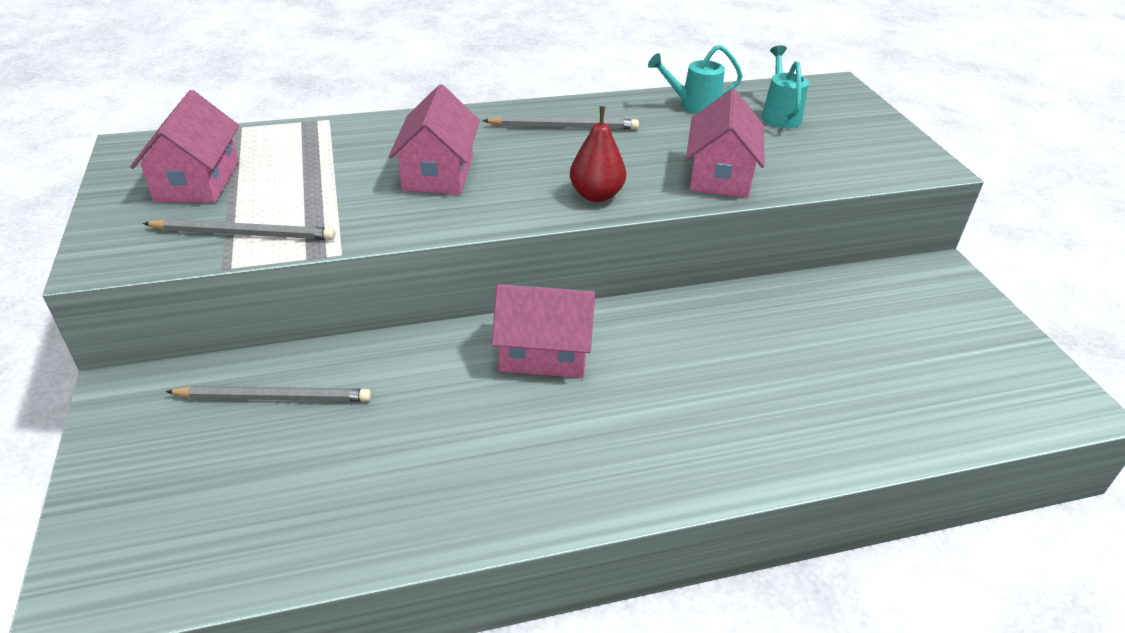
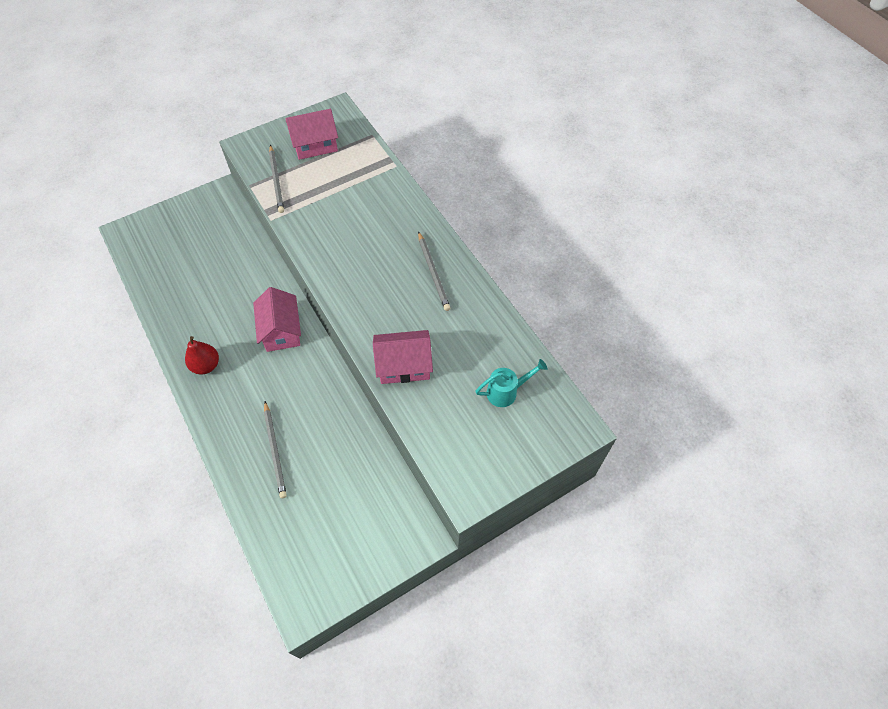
camera: 75 degrees right, 20 degrees up
(275, 397) = (228, 241): grey pencil -> grey pencil (275, 451)
(438, 172) = (356, 231): pink house -> none
(596, 195) = (357, 307): red pear -> red pear (206, 365)
(694, 105) = (497, 337): turquoise watering can -> none

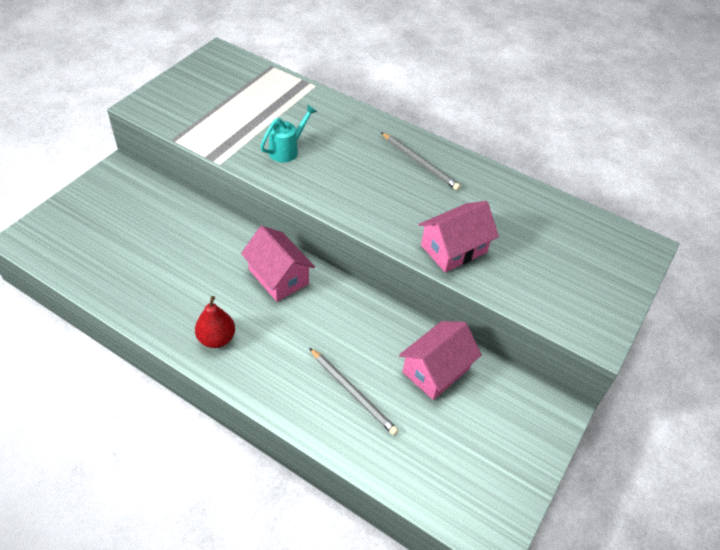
camera: 30 degrees left, 10 degrees down
(276, 180) = (200, 128): grey pencil -> none
(315, 145) = (218, 87): pink house -> pink house (436, 370)
(506, 392) = (562, 239): turquoise watering can -> turquoise watering can (287, 150)

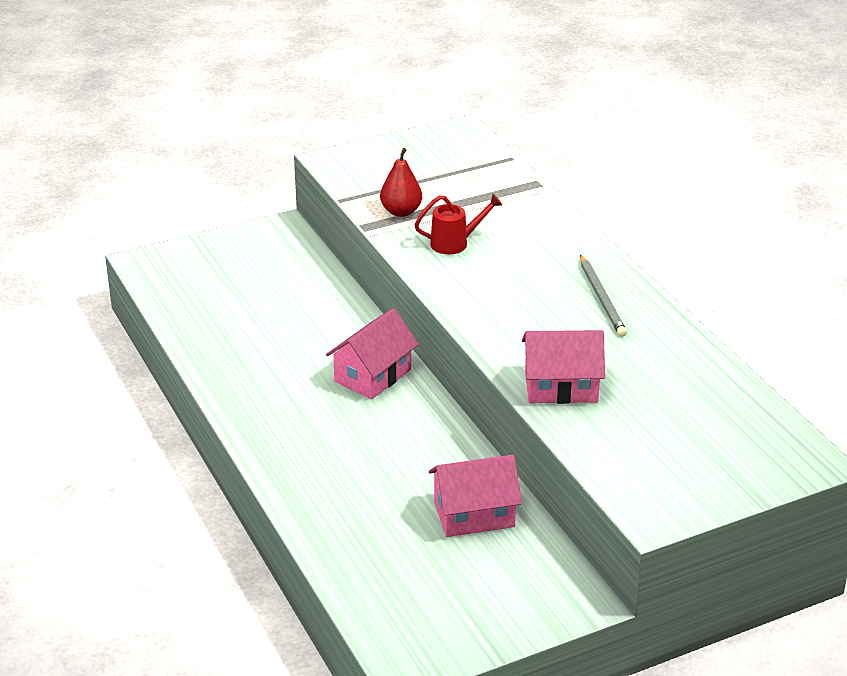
camera: 35 degrees right, 15 degrees down
(216, 339) = (264, 406): red pear -> red pear (401, 212)
(278, 277) = (373, 375): pink house -> pink house turned 45 degrees clockwise
(287, 150) = (455, 243): turquoise watering can -> red watering can
(353, 392) = (365, 499): grey pencil -> none

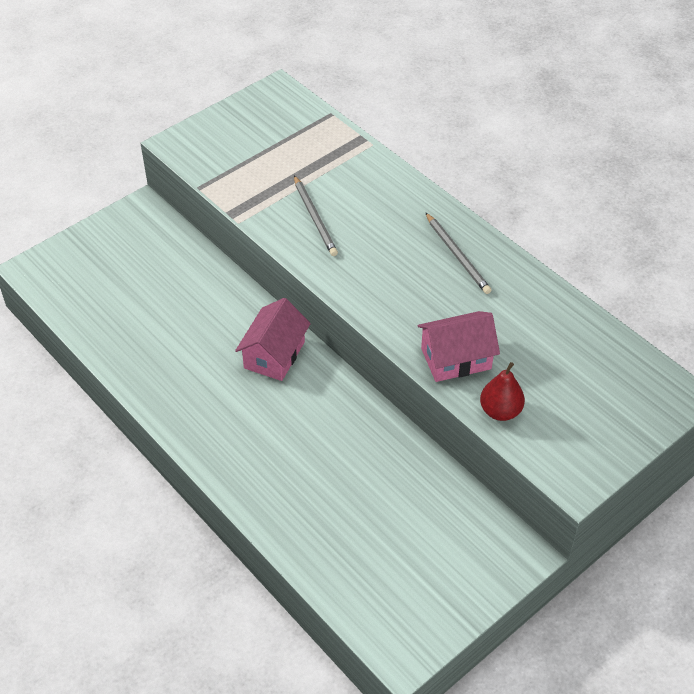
camera: 15 degrees left, 15 degrees up
(401, 212) = (257, 191): red pear -> red pear (500, 411)
(455, 243) = (315, 218): red watering can -> grey pencil
(474, 514) = (407, 485): pink house -> none

